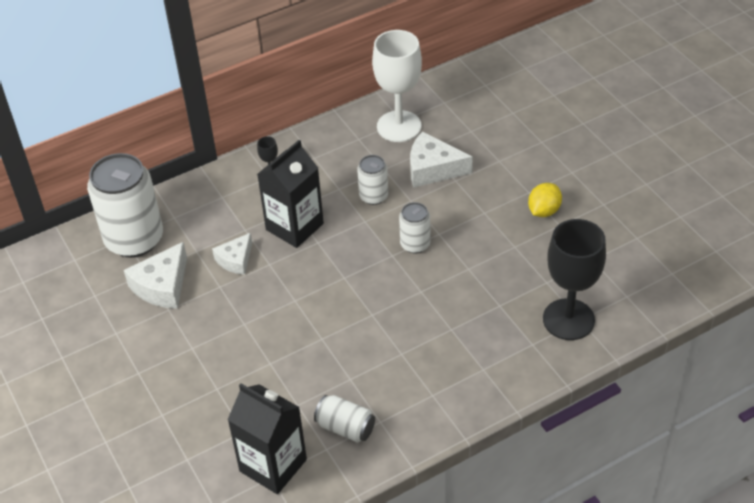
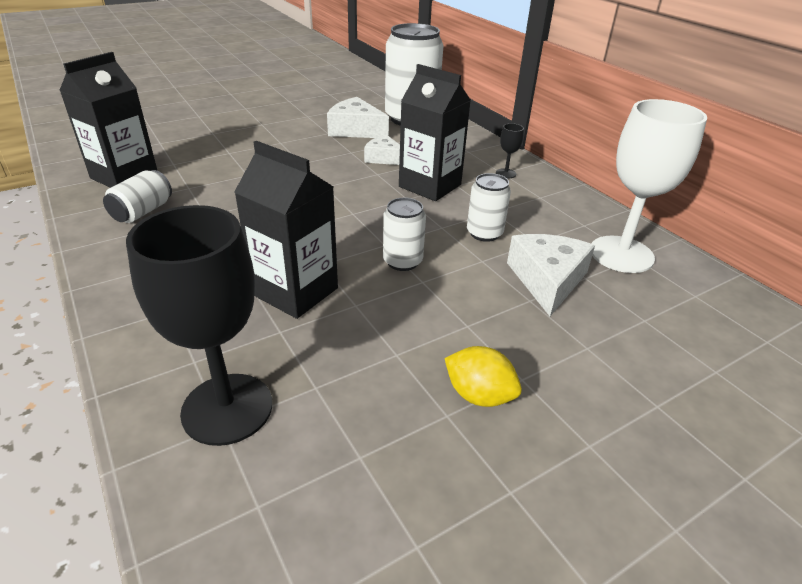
camera: 85 degrees right, 10 degrees down
(456, 302) = (295, 291): none -> black carton

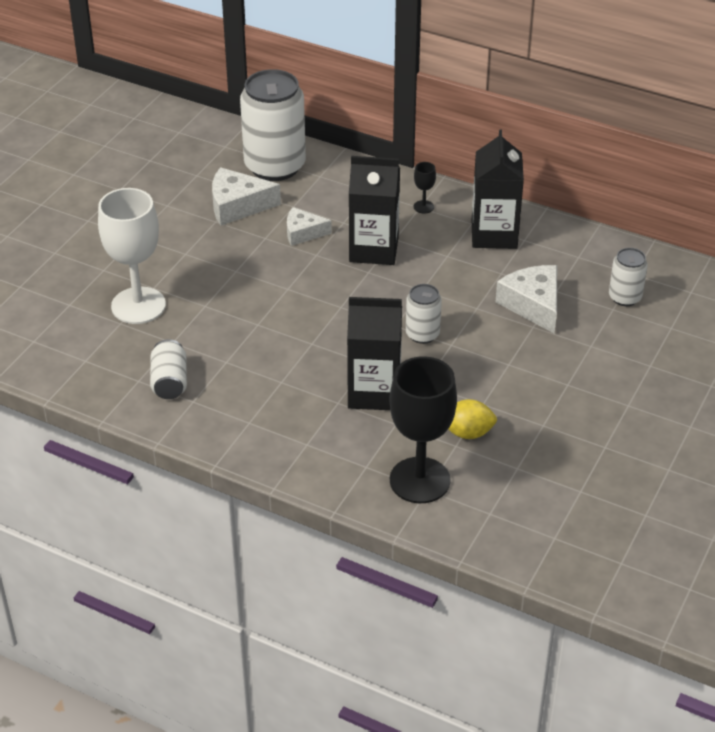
camera: 30 degrees left, 5 degrees up
(124, 176) = (98, 356): black carton -> black carton (494, 234)
(479, 395) = (551, 405): yellow lemon -> yellow lemon (467, 433)
(484, 233) = (458, 281): white can -> white can (625, 297)
(621, 254) = (567, 258): white goblet -> white goblet (138, 305)

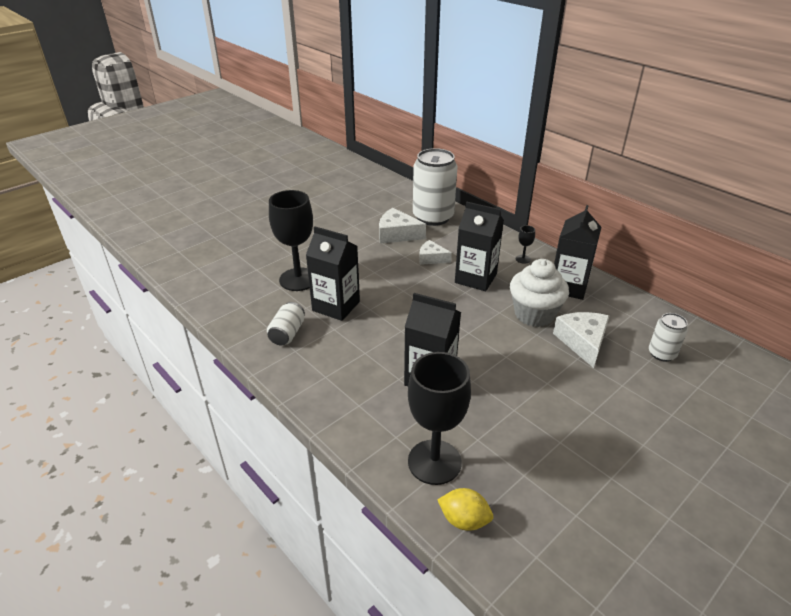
camera: 20 degrees right, 5 degrees down
(138, 305) = (298, 279): white goblet -> black goblet
(211, 331) = (336, 306): none -> black carton
(422, 334) = (486, 343): white can -> none
(465, 282) = (534, 314): none -> white cupcake
(467, 433) = (492, 431): yellow lemon -> yellow lemon (464, 520)

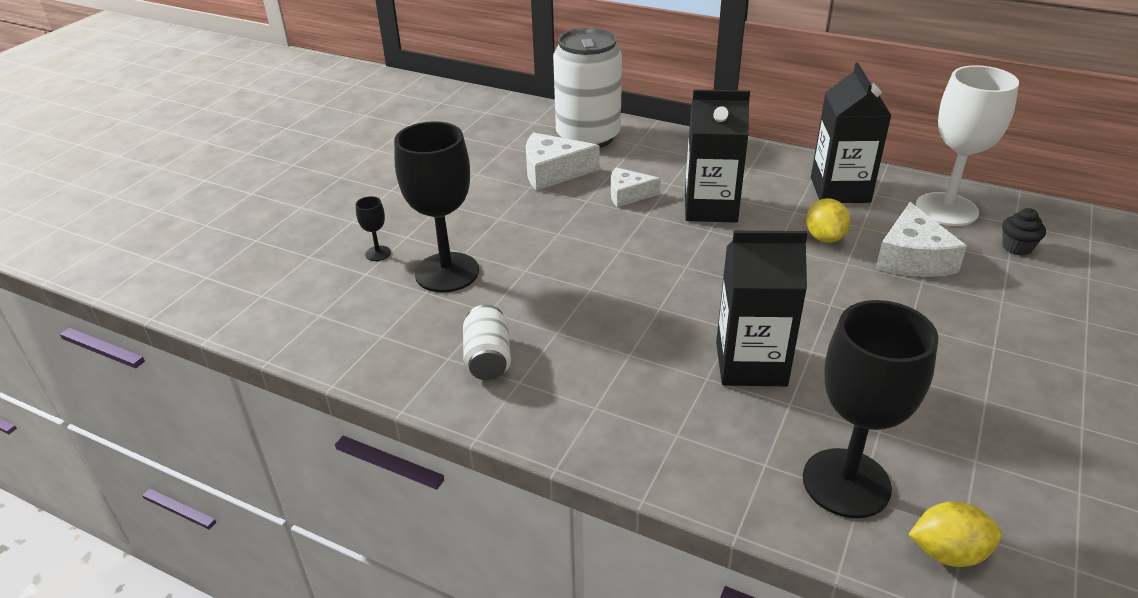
camera: 20 degrees left, 0 degrees up
(336, 306) = (535, 297): black carton -> none
(523, 259) = (754, 167): black goblet -> black goblet (378, 253)
(534, 314) = (824, 237): white cupcake -> yellow lemon
(582, 342) = (912, 258): white cheese -> white cheese turned 150 degrees counterclockwise
(632, 316) = (946, 209): none -> white goblet
(661, 354) = (1017, 247): white can -> black cupcake

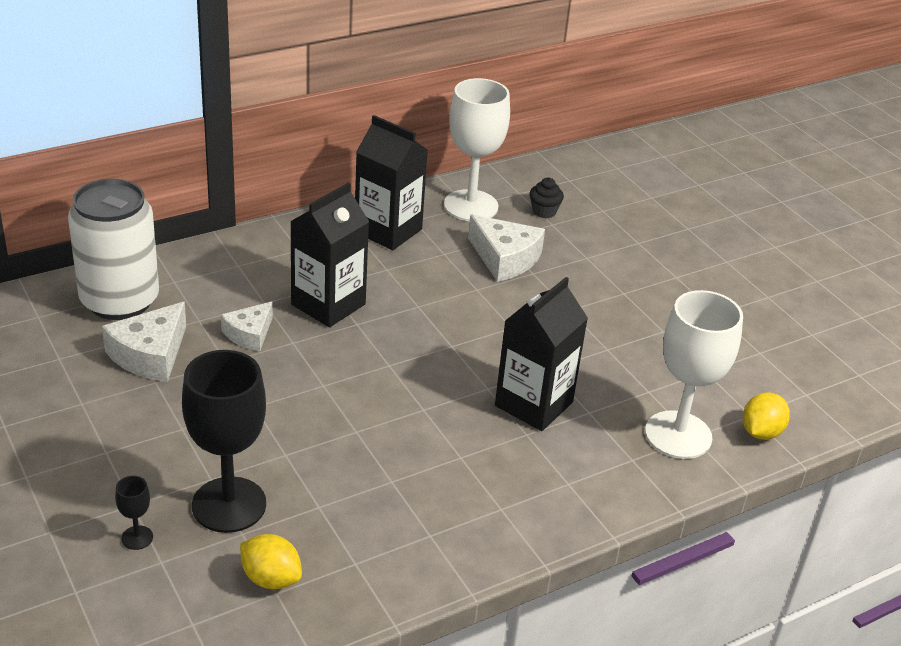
camera: 60 degrees left, 0 degrees up
(488, 359) = (383, 539): white can -> none
(824, 237) = (436, 278): yellow lemon -> yellow lemon (271, 578)
(846, 483) = (678, 435): black goblet -> white goblet

